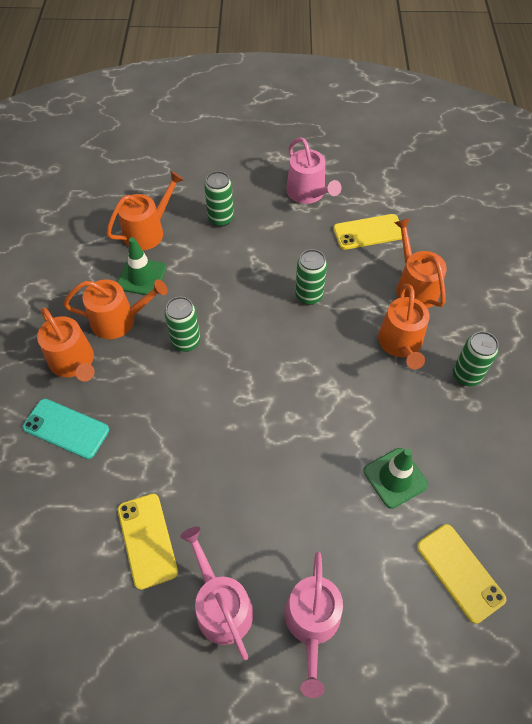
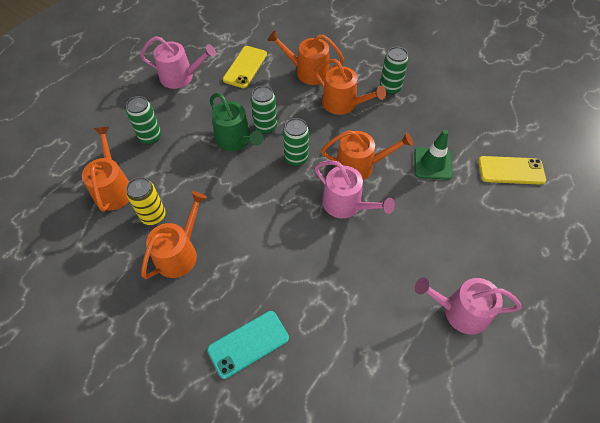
camera: 55 degrees left, 0 degrees up
(74, 362) = (190, 306): orange watering can -> orange watering can (359, 166)
(142, 277) = (153, 216): green traffic cone -> yellow can
(147, 540) = (383, 333): yellow phone -> none
(186, 342) = (239, 219): green can -> green can (296, 158)
(272, 282) = (236, 140): none -> green watering can
(312, 622) = (500, 264): pink watering can -> pink watering can (346, 204)

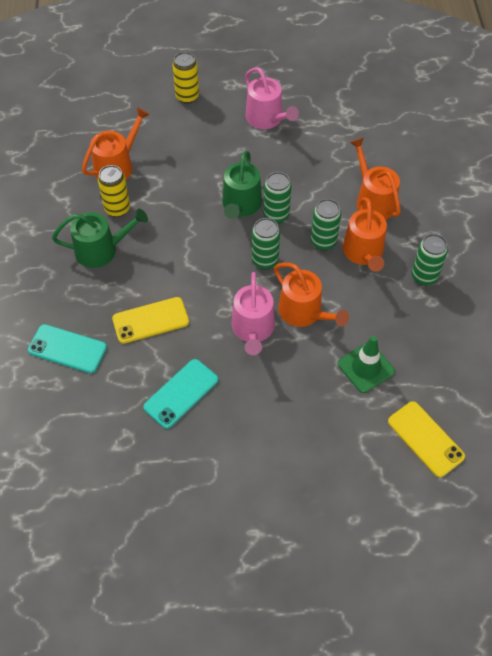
camera: 50 degrees right, 0 degrees up
(106, 105) = (187, 96): none -> yellow can
(150, 137) = (185, 149): green can -> green can (323, 242)
(179, 253) = (101, 250): orange watering can -> green watering can
(245, 67) = (327, 152): yellow phone -> yellow phone (150, 320)
(361, 288) = (181, 393): none -> turquoise phone
(460, 311) = (224, 481): pink watering can -> none

